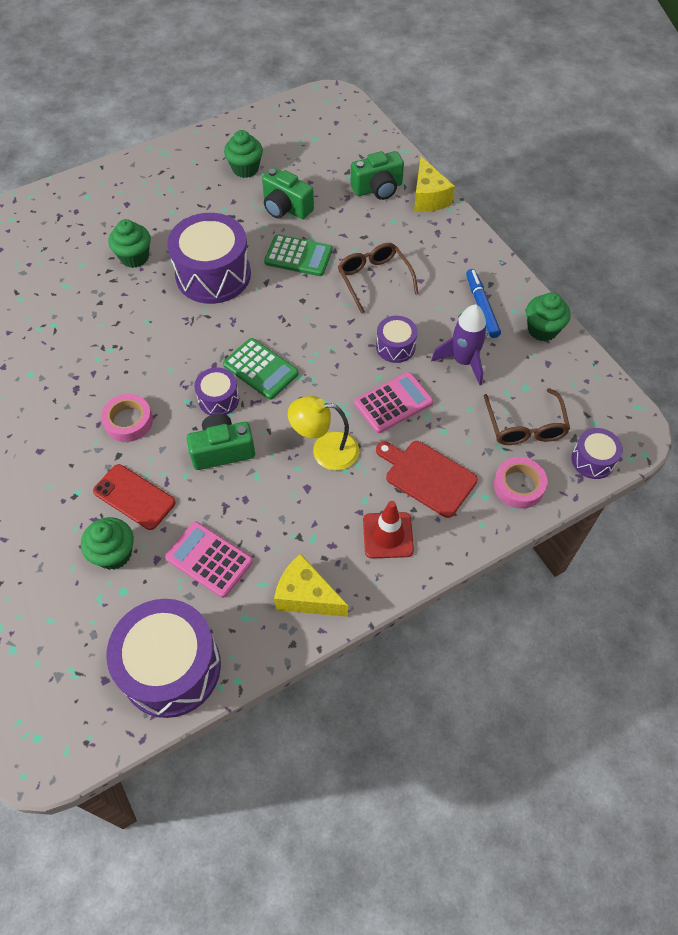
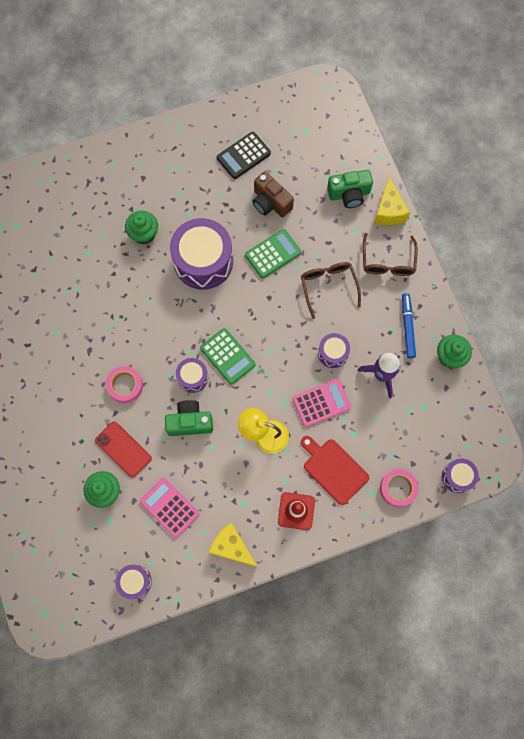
camera: 10 degrees right, 15 degrees up
(171, 667) = (135, 581): purple drum -> purple drum, size x0.50
(245, 169) = (243, 156): green cupcake -> black calculator
(286, 208) = (270, 202): green camera -> brown camera
(298, 256) = (273, 254): green calculator -> green calculator turned 60 degrees counterclockwise
(525, 426) = (415, 440): brown glasses -> brown glasses (388, 262)

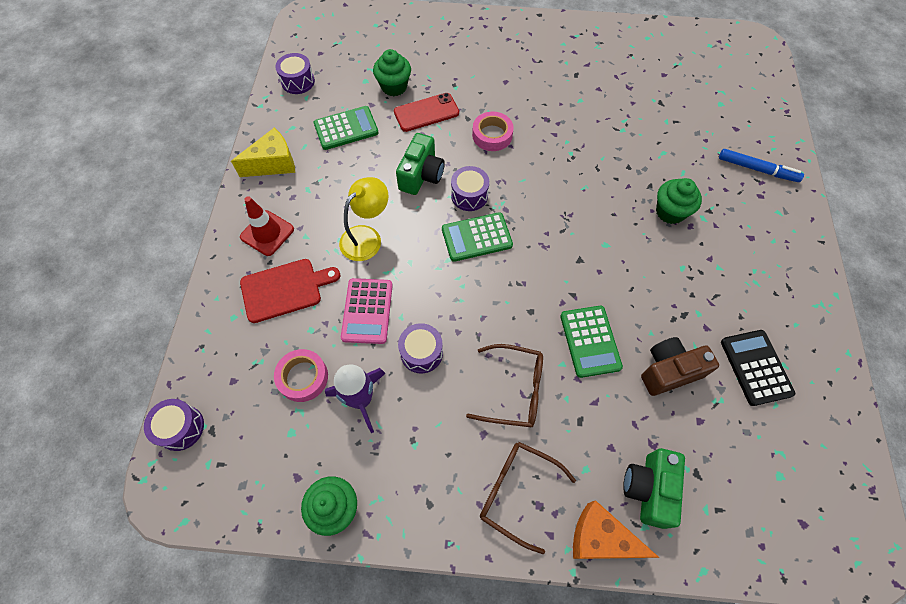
camera: 115 degrees right, 10 degrees down
(169, 507) = (346, 128): pink calculator -> green calculator
(203, 261) = (610, 259): purple drum -> none
(389, 211) = (600, 538): yellow cheese -> orange cheese
(398, 488) = (217, 348): pink tape -> pink tape (303, 377)
(407, 327) = (407, 469): blue marker -> blue marker (757, 169)

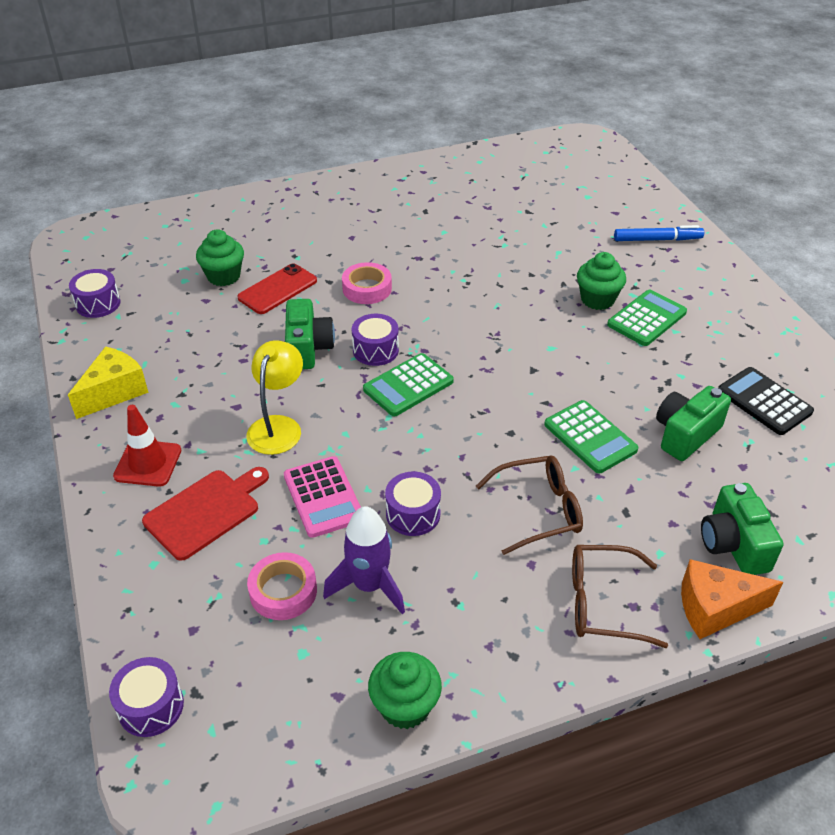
camera: 25 degrees left, 20 degrees down
(346, 128) = (188, 331): green calculator -> green calculator (646, 319)
(669, 371) = (685, 434): brown camera -> green camera

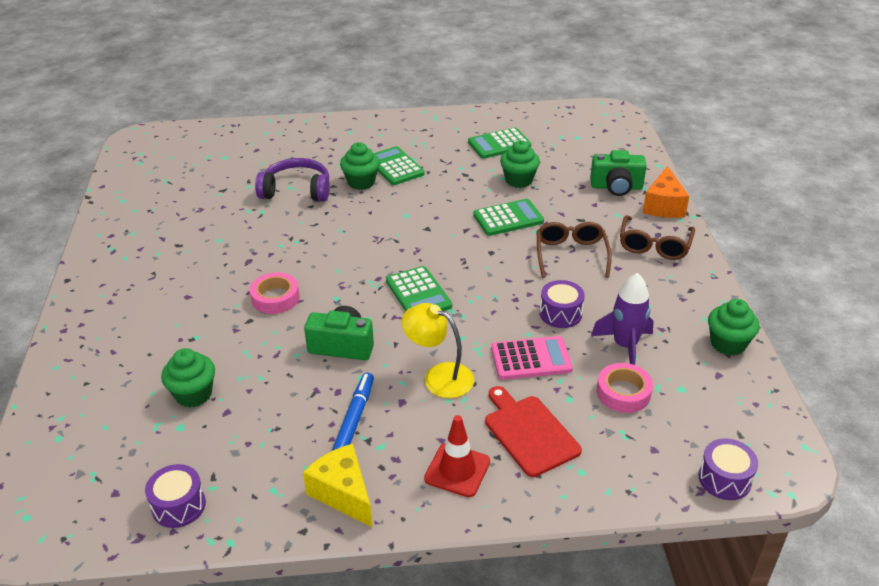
camera: 75 degrees left, 5 degrees down
(277, 289) = (241, 356): red phone -> none
(375, 350) = (365, 305): purple drum -> none
(554, 258) = (296, 190): none -> purple headphones
(657, 239) = (305, 140): blue marker -> blue marker (354, 418)
(685, 434) = (519, 180): green camera -> green cupcake
(764, 401) = (499, 144): black calculator -> green calculator

